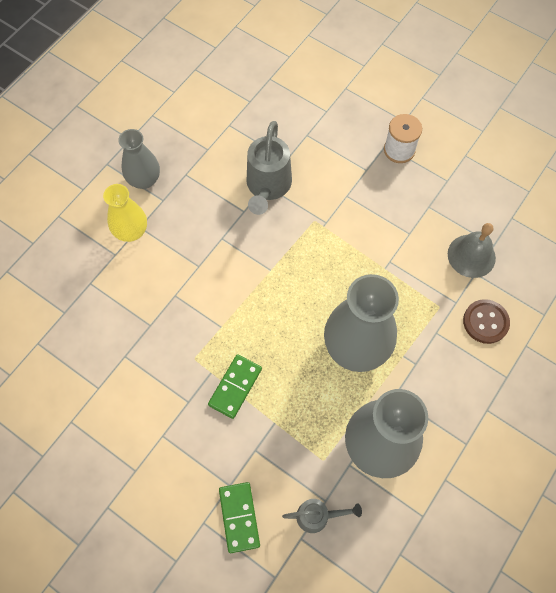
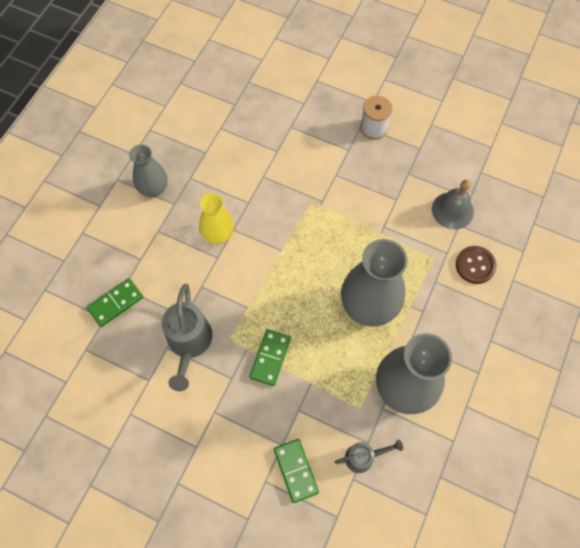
camera: 10 degrees left, 0 degrees up
(79, 298) = (116, 303): none -> green domino
(131, 231) = (151, 236): yellow vase -> yellow vase (218, 234)
(267, 187) = (265, 178): grey watering can -> grey watering can (189, 344)

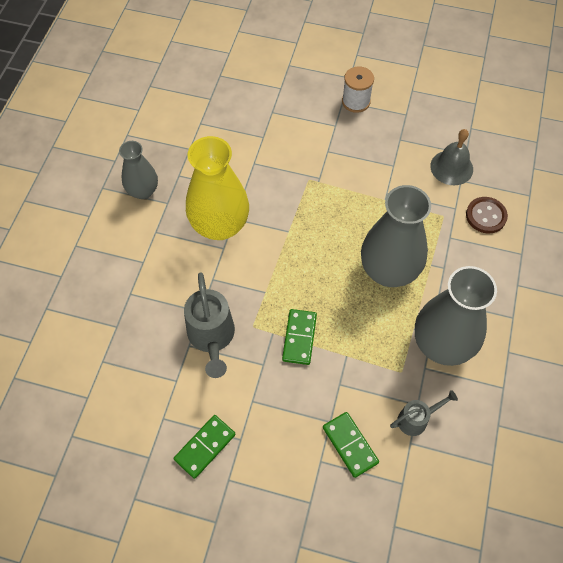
camera: 10 degrees left, 5 degrees down
(116, 303) = (125, 309): green domino -> green domino (205, 447)
(218, 234) = (220, 225): yellow vase -> yellow vase, size x1.71

